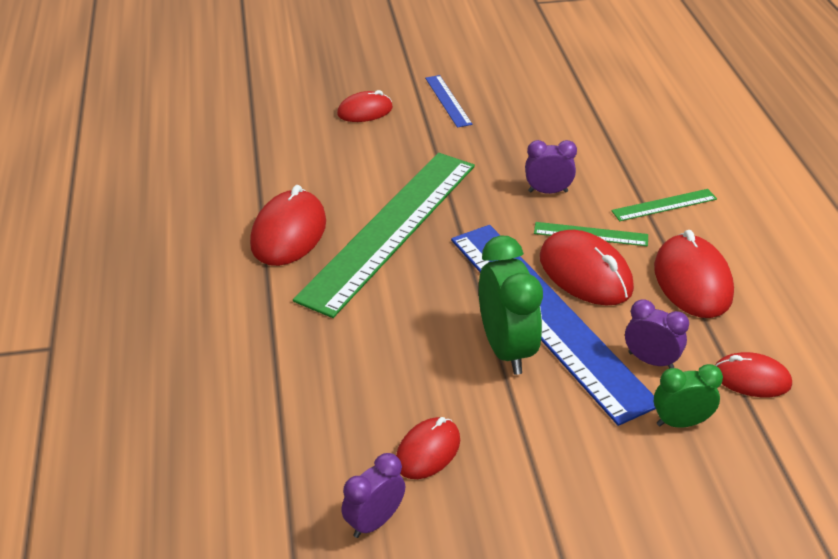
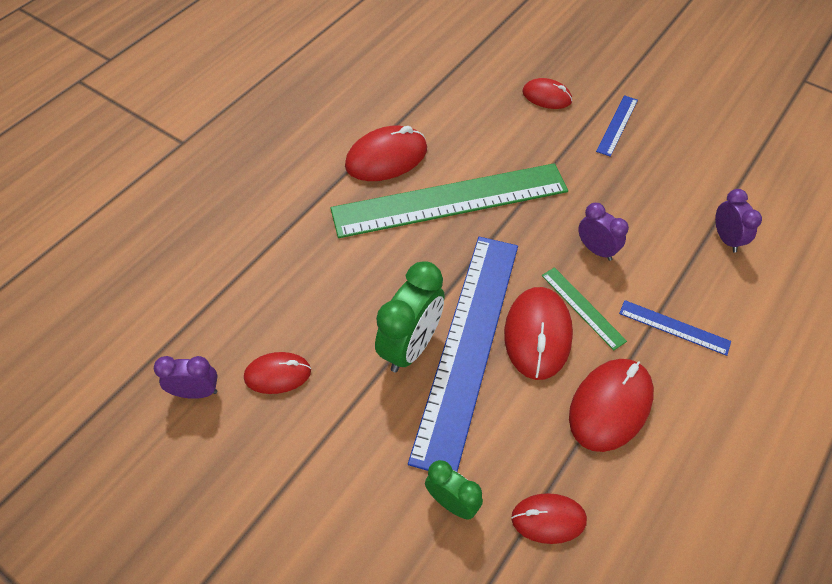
camera: 45 degrees right, 15 degrees up
(650, 361) = (494, 439): purple clock -> purple clock (726, 239)
(664, 205) = (674, 327): green ruler -> blue ruler
(751, 378) = (548, 519): red mouse -> red mouse turned 60 degrees counterclockwise

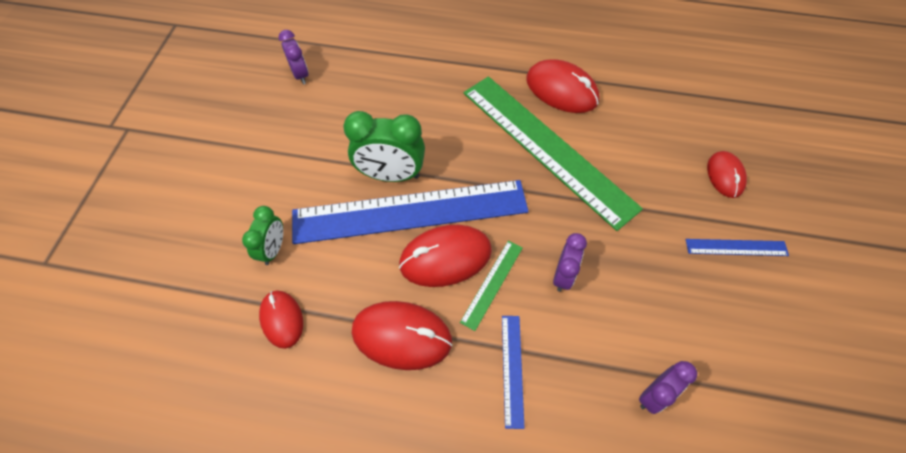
camera: 65 degrees right, 5 degrees up
(277, 374) = (331, 109): red mouse -> none

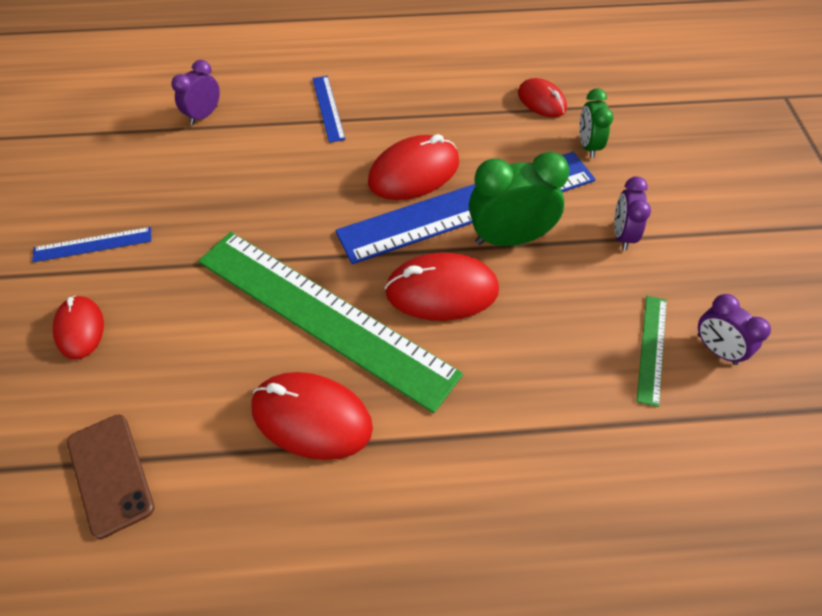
camera: 165 degrees right, 5 degrees down
(402, 336) = (431, 110): red mouse -> red mouse (441, 291)
(492, 283) = (360, 161): green ruler -> green ruler (652, 348)
(563, 275) = (289, 181): purple clock -> purple clock (622, 235)
(680, 86) = (110, 474): none -> brown phone

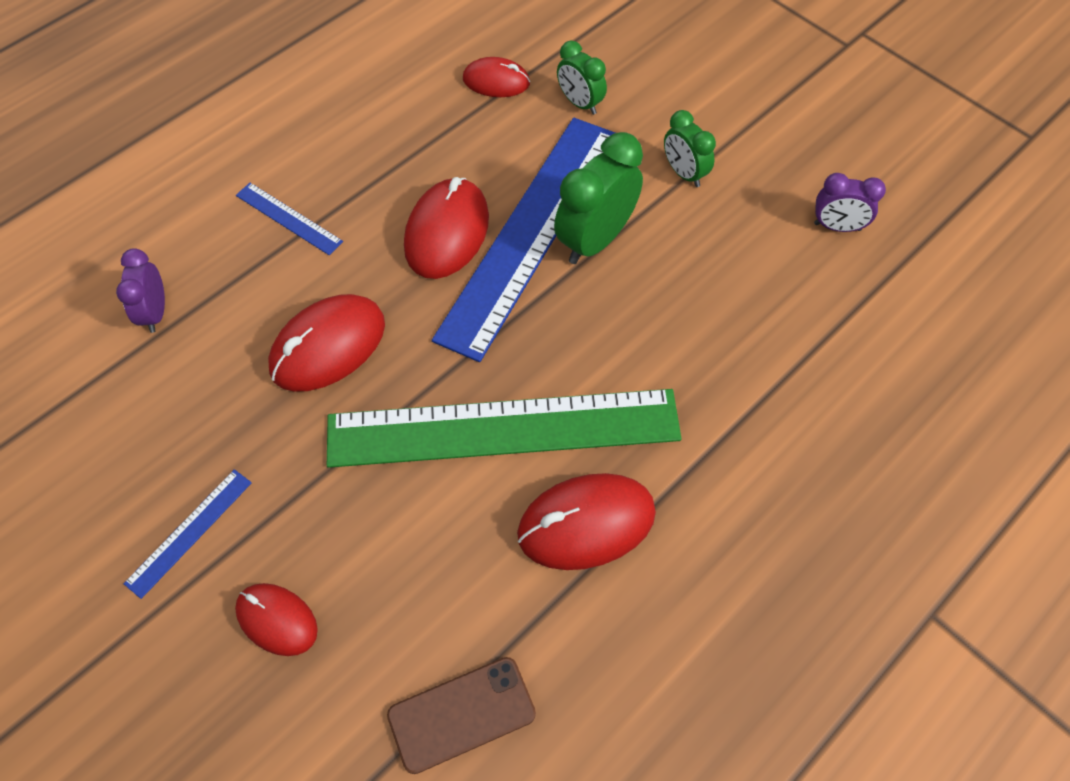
camera: 40 degrees left, 5 degrees up
(110, 474) = (461, 714): brown phone -> brown phone turned 45 degrees counterclockwise
(441, 291) = (584, 329): red mouse -> red mouse (328, 346)
(622, 235) = (684, 173): purple clock -> green clock
(652, 348) = (792, 260): green ruler -> none

